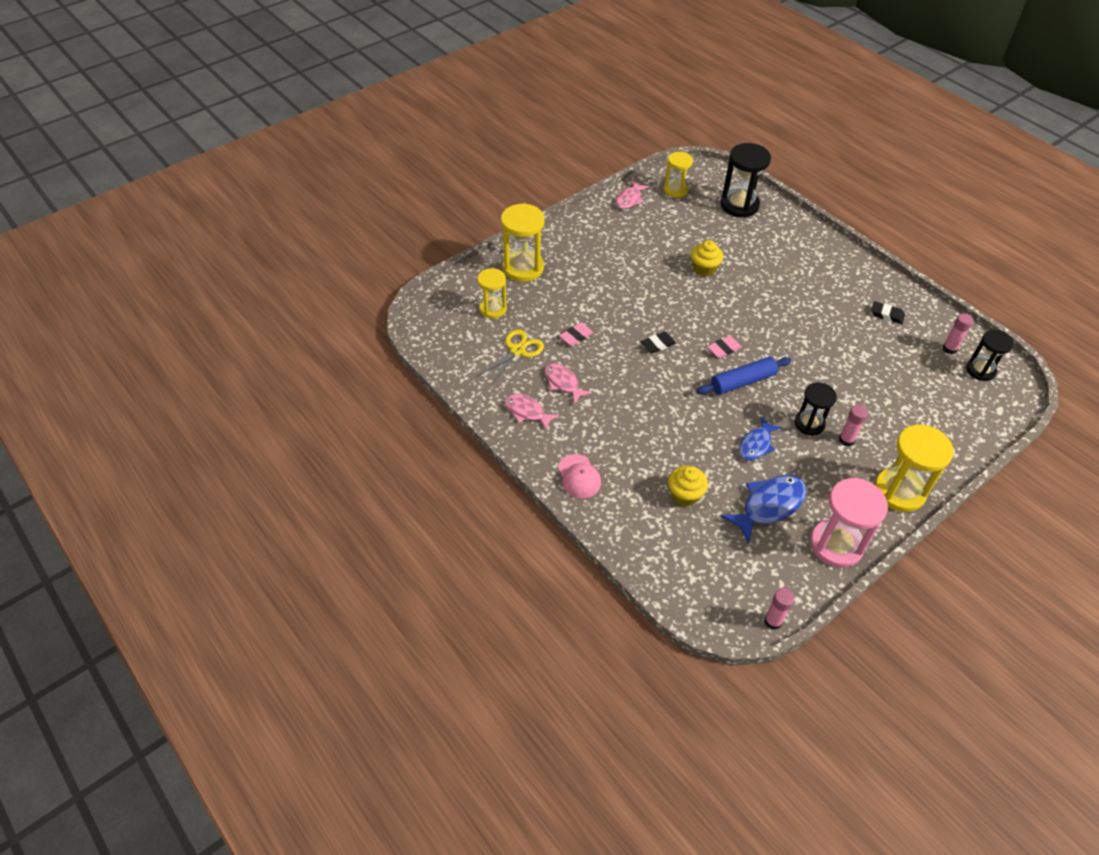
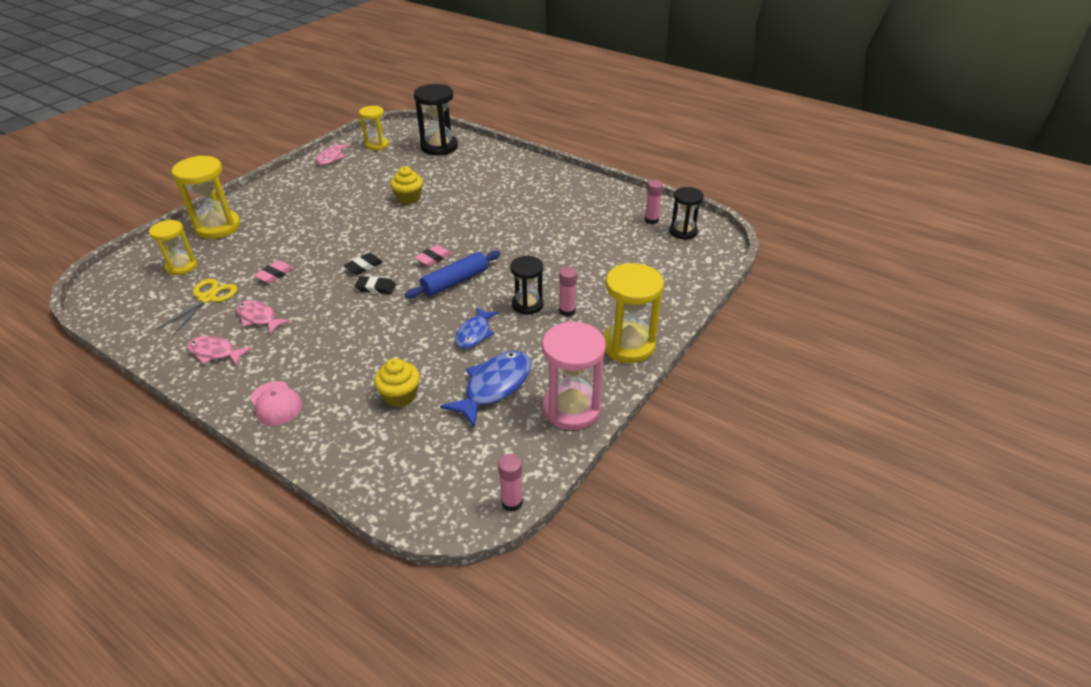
camera: 15 degrees left, 10 degrees down
(887, 315) = (589, 205): black eraser -> black eraser (376, 288)

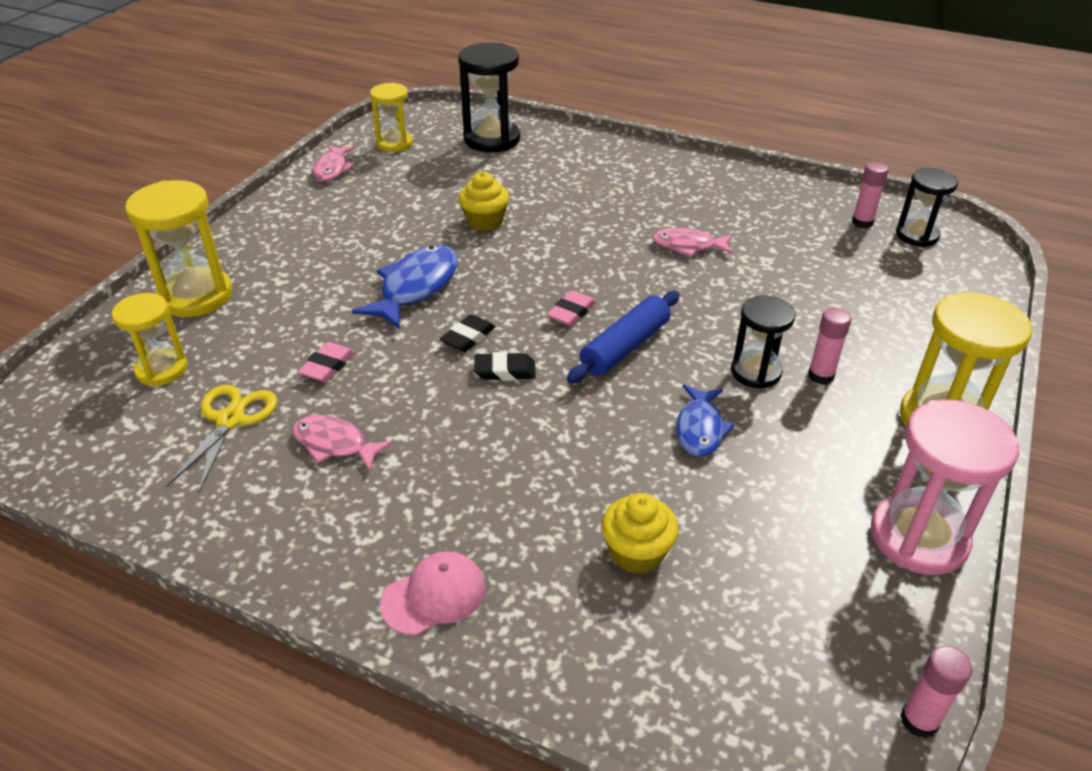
camera: 10 degrees left, 0 degrees up
(215, 352) = (286, 515): pink fish -> pink fish (688, 246)
(275, 403) = (434, 595): pink cap -> pink cap turned 75 degrees counterclockwise
(494, 387) = (779, 516): blue fish -> blue fish (416, 287)

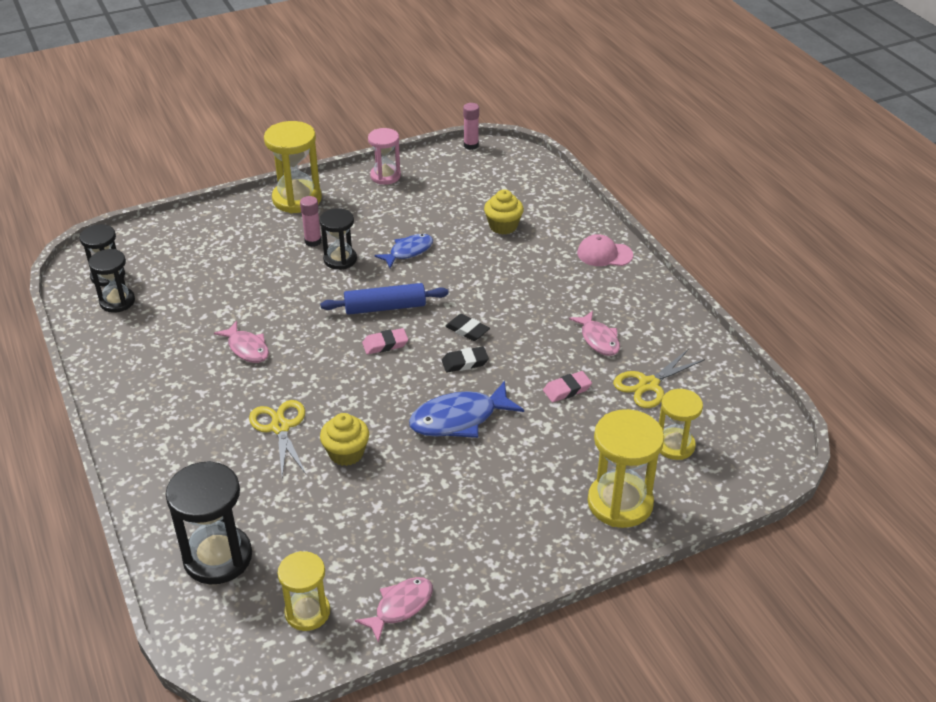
camera: 140 degrees left, 0 degrees up
(563, 212) = (280, 427): none -> yellow scissors
(862, 222) = (117, 301): pink glue stick -> black hourglass
(918, 537) = (385, 176): pink hourglass -> pink hourglass, size x0.63

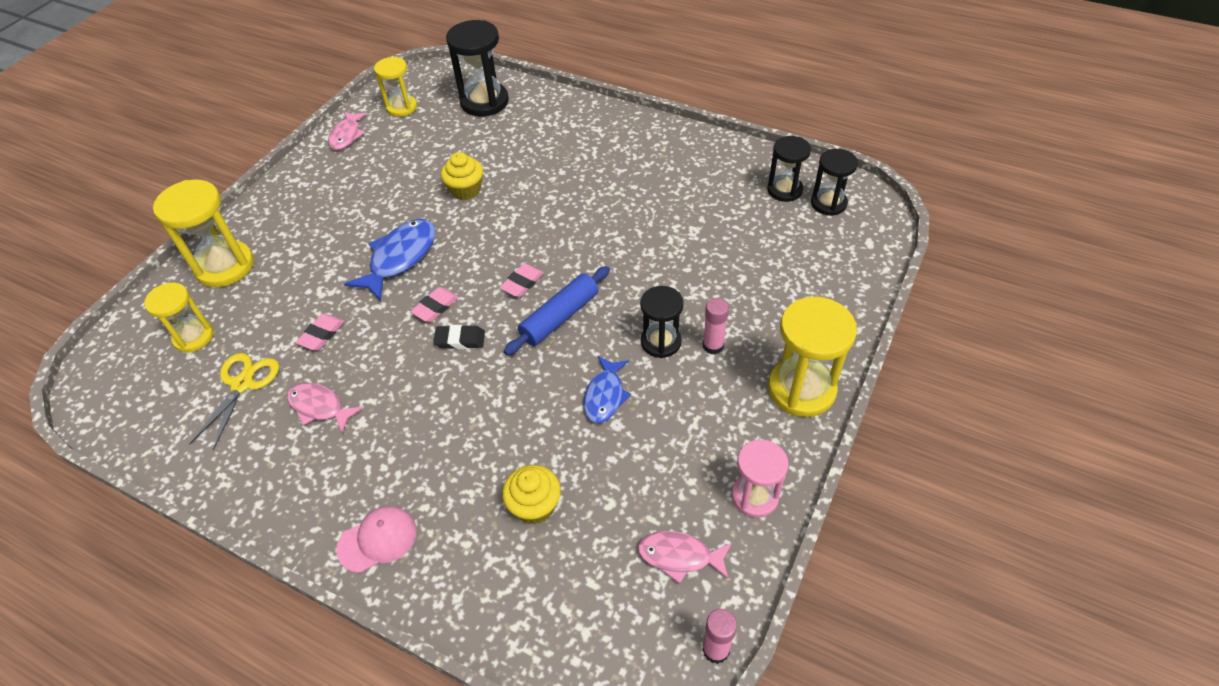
camera: 145 degrees right, 10 degrees up
(247, 348) = (631, 215): pink fish -> pink fish (679, 556)
(280, 427) = (533, 180): yellow scissors -> none
(465, 362) = (435, 307): black eraser -> pink eraser

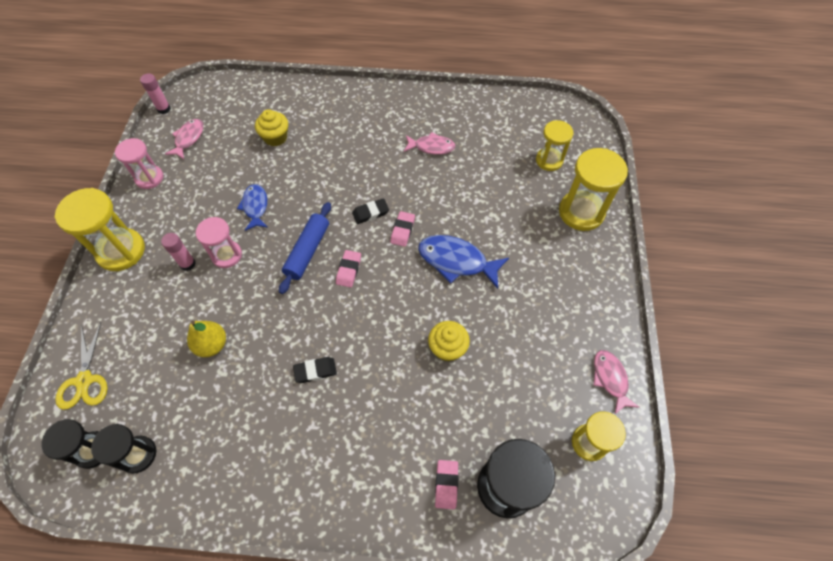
camera: 155 degrees right, 10 degrees up
(242, 384) = (489, 144): yellow scissors -> yellow scissors (84, 380)
(321, 334) = (467, 187): pink eraser -> pink eraser (446, 484)
(377, 540) = (351, 100): pink cap -> none
(400, 258) = (456, 261): blue fish -> blue fish turned 105 degrees clockwise
(600, 206) = (315, 371): none -> black eraser
(661, 342) = (227, 255): black hourglass -> pink hourglass
(679, 556) = (188, 138): pink fish -> pink fish turned 60 degrees counterclockwise
(699, 254) = (212, 345): none -> yellow pear

